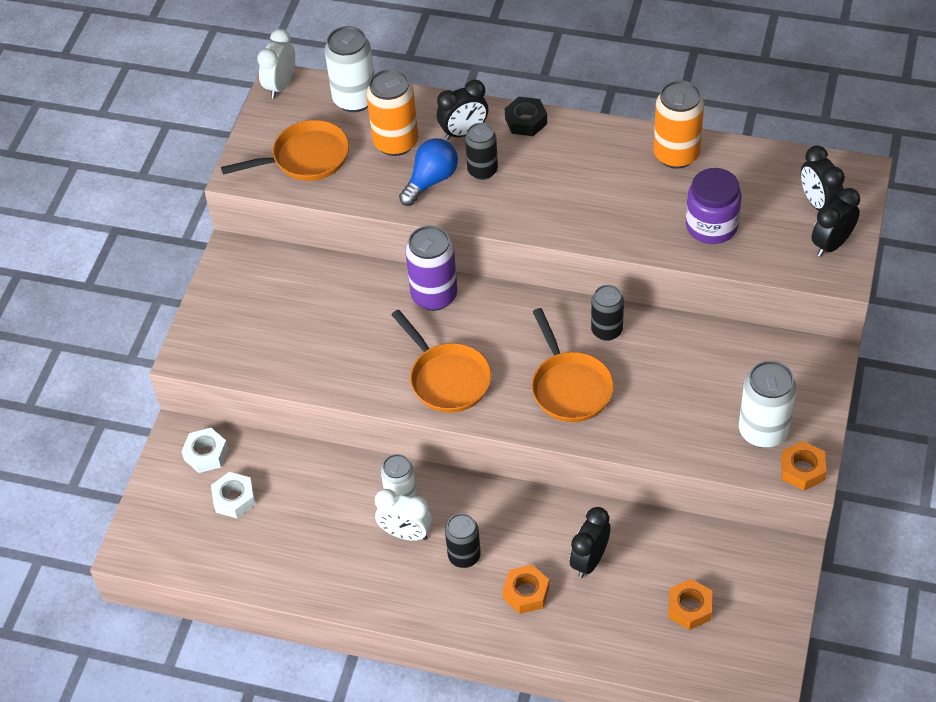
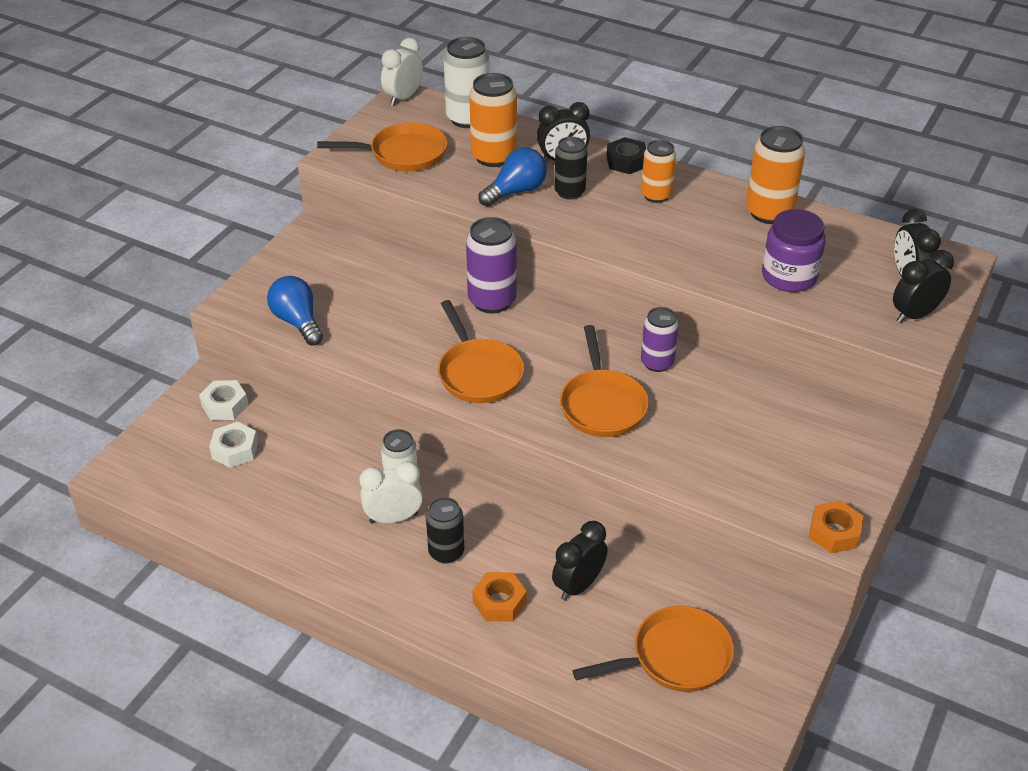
camera: 10 degrees right, 10 degrees down
(258, 361) = (297, 322): none -> blue light bulb
(406, 534) = (393, 518): white clock -> white clock turned 135 degrees clockwise
(565, 157) = (656, 195): none -> orange can
(606, 330) = (657, 363): black can -> purple can
(689, 608) = (675, 657): orange nut -> orange pan
(763, 431) = (799, 486): white can -> none

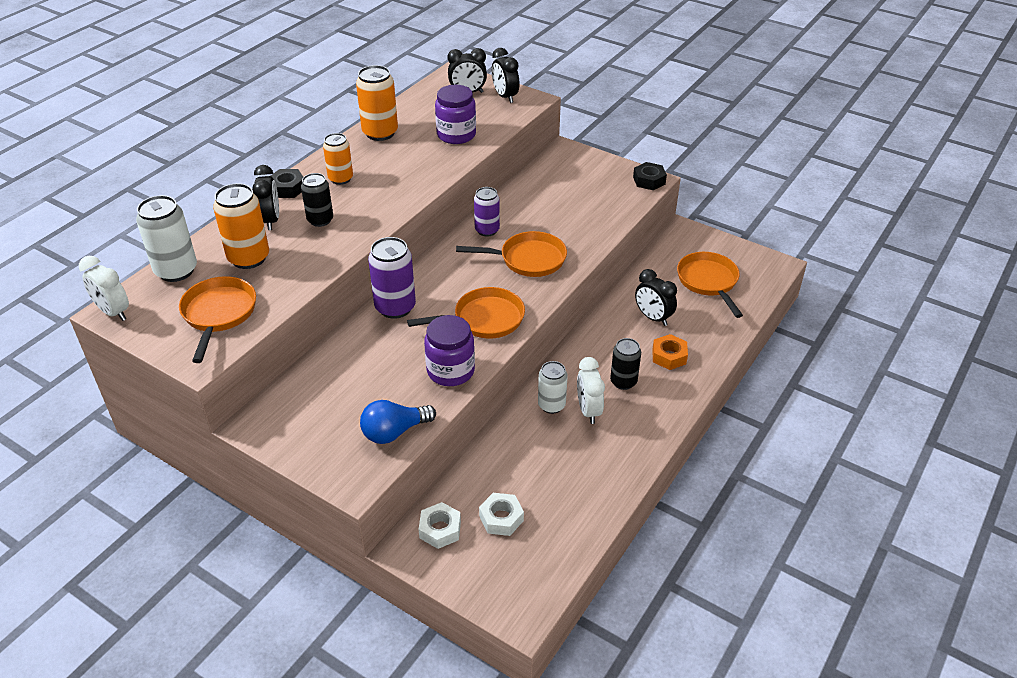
camera: 85 degrees left, 0 degrees up
(388, 353) = (450, 371): none -> purple jar
(516, 191) = (308, 248): blue light bulb -> none
(834, 532) = (649, 180): orange nut -> black nut

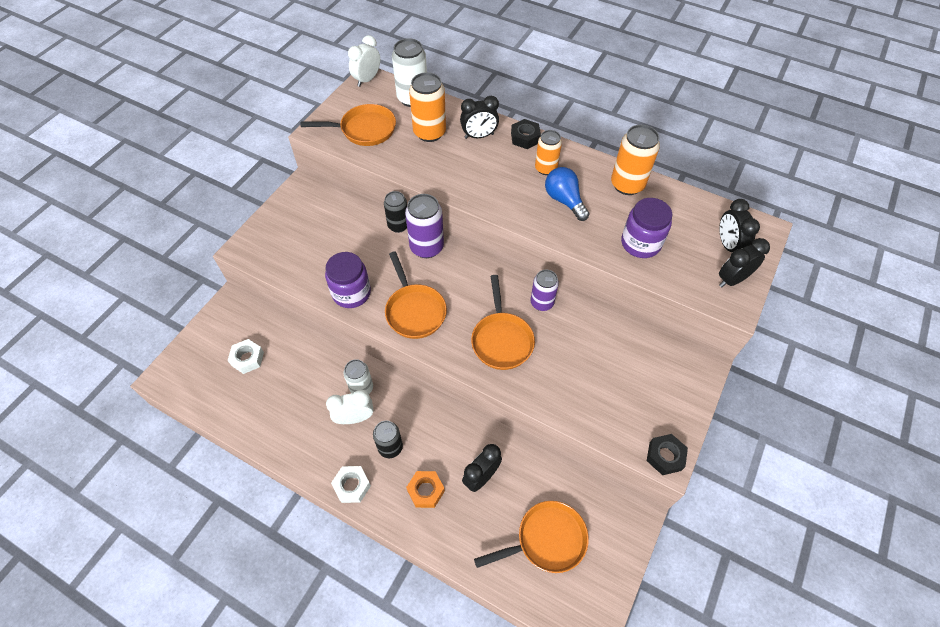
camera: 85 degrees right, 15 degrees up
(320, 220) = (483, 165): black can -> black can (398, 225)
(394, 432) = (288, 265): blue light bulb -> blue light bulb (564, 200)
(440, 529) = (242, 321): white nut -> white nut (352, 486)

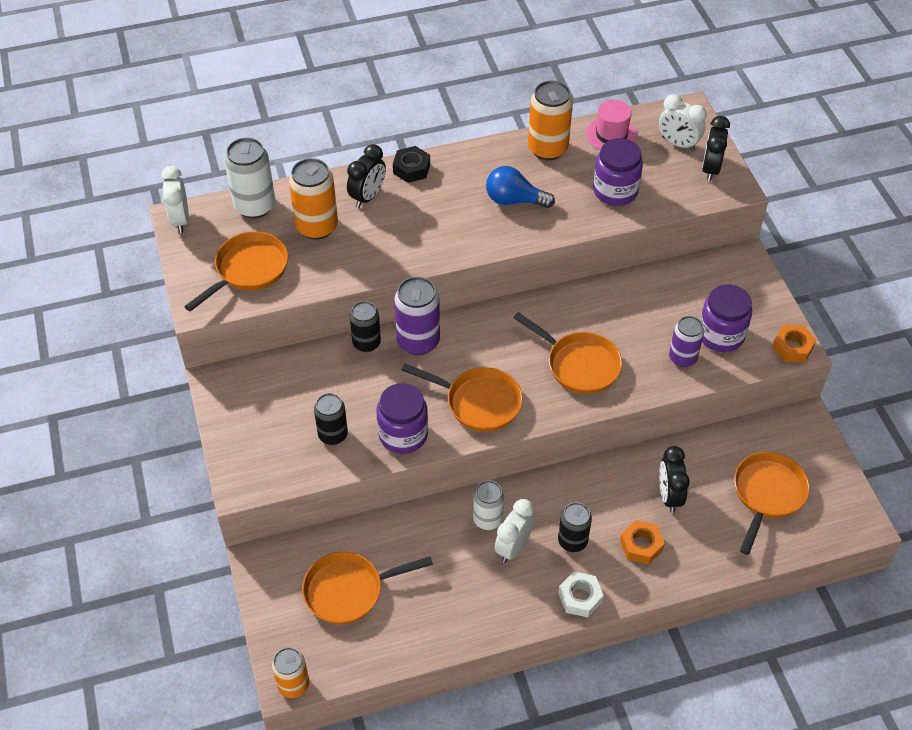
camera: 45 degrees left, 5 degrees down
(247, 358) = (349, 590): white nut -> orange pan
(317, 261) = (333, 435): none -> black can
(542, 303) = (573, 309): purple can -> purple can (682, 358)
(545, 168) = (464, 184): orange can -> orange can (293, 684)
(621, 402) = (721, 335): none -> purple jar
(665, 456) = (792, 347): black nut -> orange nut
(684, 206) = (611, 135): none -> pink hat
(727, 245) = (678, 144): black clock -> white clock

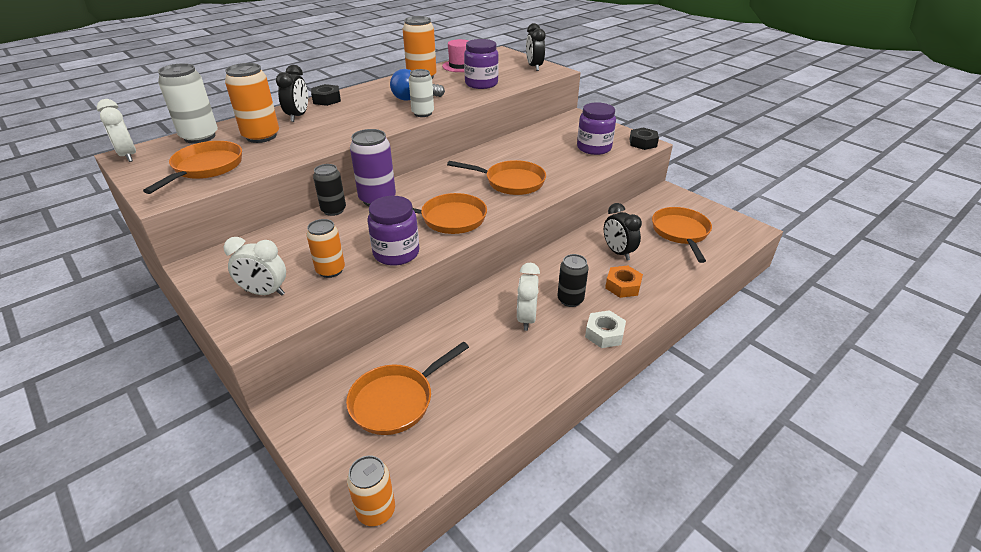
camera: 25 degrees left, 15 degrees down
(333, 435) = (330, 270): black can -> orange can
(487, 519) = (493, 307): white can -> white can (423, 113)
(678, 144) = (505, 62): white clock -> white clock (264, 292)
(682, 358) = (579, 163): purple can -> none
(792, 347) = (643, 143): orange nut -> black nut

